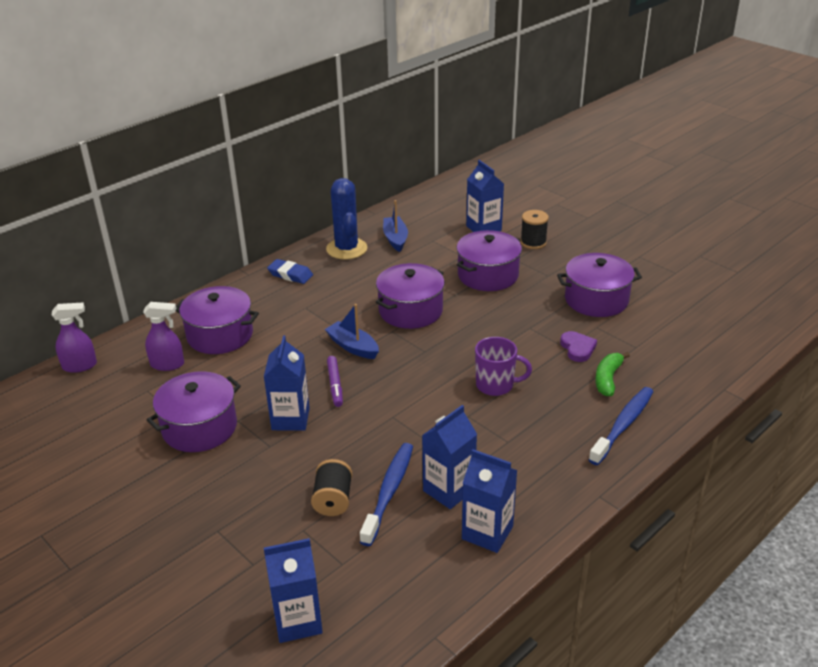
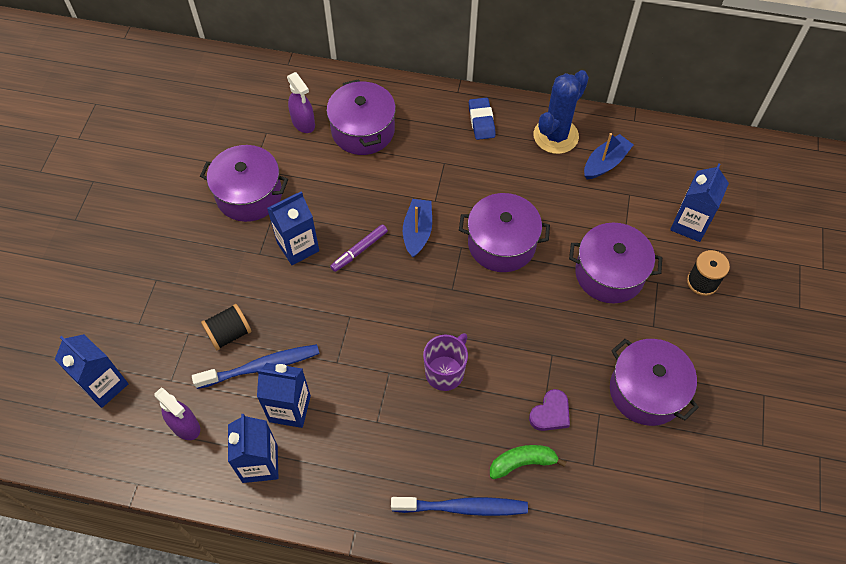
camera: 55 degrees right, 25 degrees up
(80, 366) = (263, 72): purple spray bottle -> purple spray bottle (185, 426)
(496, 385) = (445, 372): purple mug -> purple mug turned 120 degrees counterclockwise

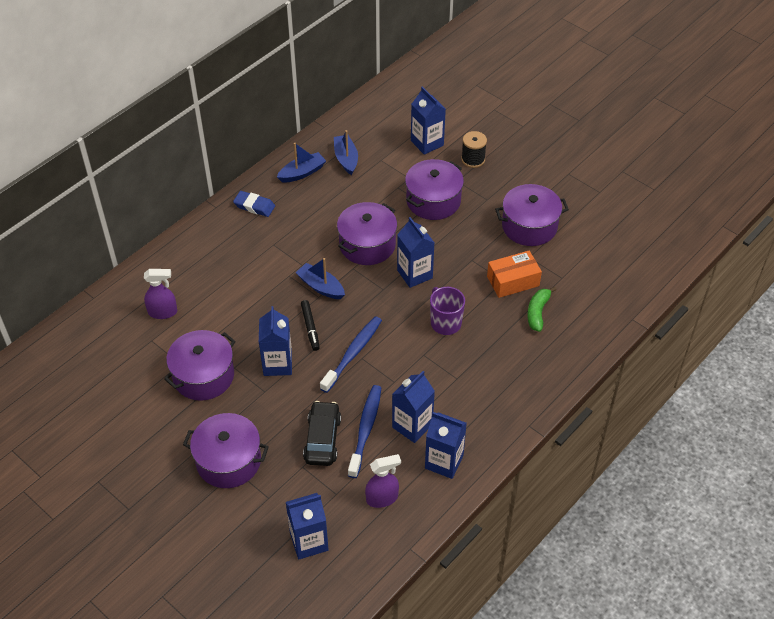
camera: 60 degrees left, 10 degrees down
(229, 334) = (322, 439): black spool -> black car
(359, 250) = (310, 328): purple marker -> black marker
(363, 130) = (202, 278): purple pot -> purple pot (228, 461)
(462, 507) = (549, 358): blue toothbrush -> blue toothbrush (352, 354)
(492, 308) = (414, 274): none -> blue carton
(550, 413) = (513, 281): purple heart -> orange box
(555, 136) = (302, 173): blue cactus -> blue boat

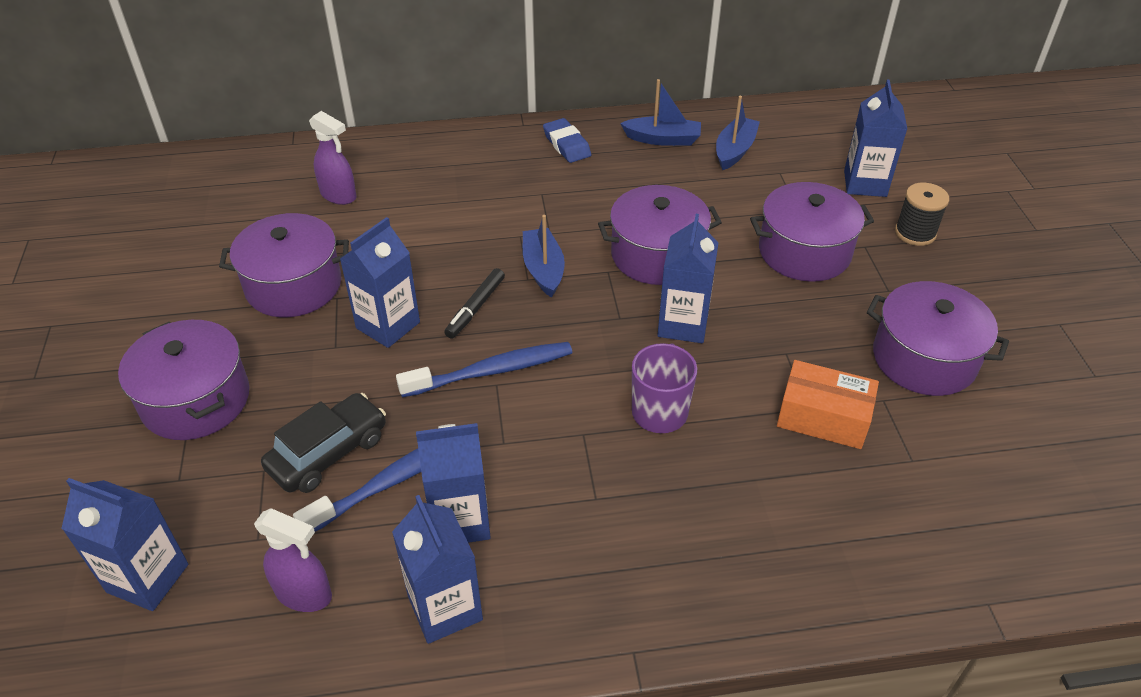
camera: 40 degrees right, 5 degrees down
(537, 312) = (821, 486): green banana -> none

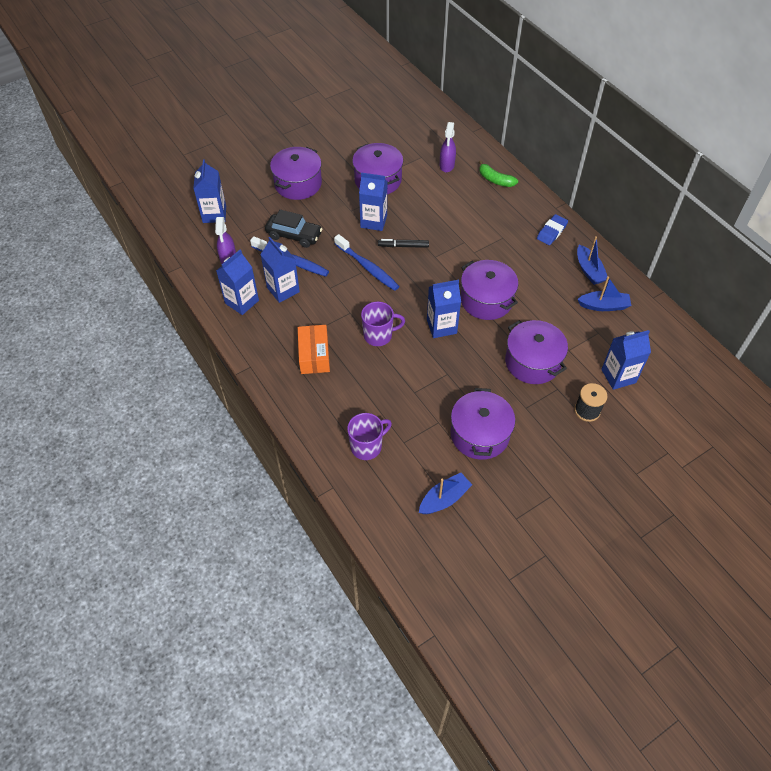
camera: 65 degrees right, 10 degrees up
(417, 158) = (495, 180): none -> green banana
(543, 269) = (445, 260): blue boat -> blue boat (444, 499)
(823, 417) = (411, 399): orange box -> orange box (314, 355)
(907, 516) = (367, 446): none -> purple mug

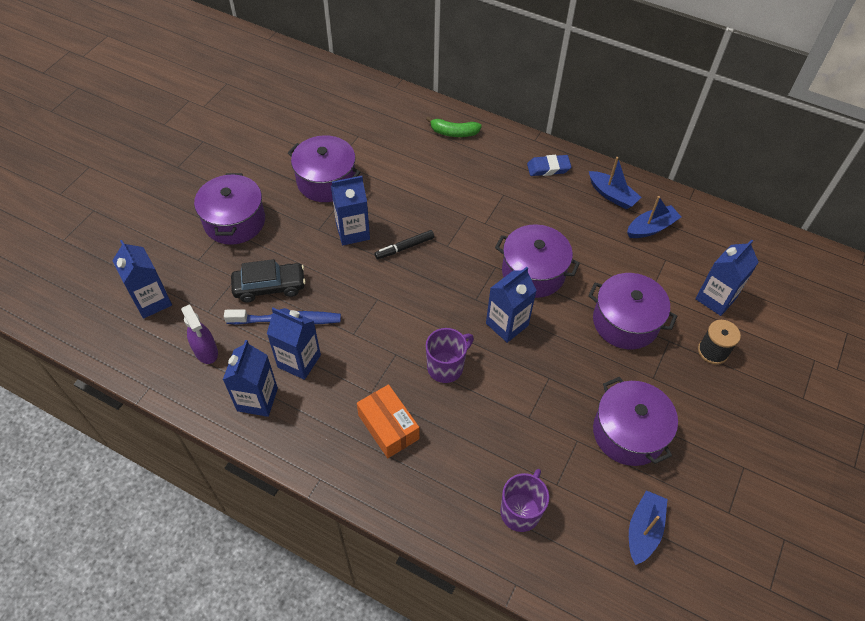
camera: 30 degrees left, 0 degrees up
(367, 267) = (380, 290): blue toothbrush -> none
(447, 165) = (392, 135): purple spray bottle -> none
(551, 232) = (548, 168): blue eraser -> blue eraser turned 75 degrees clockwise

